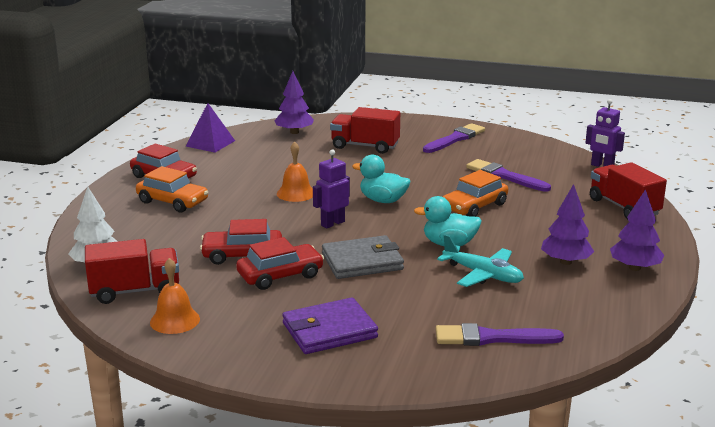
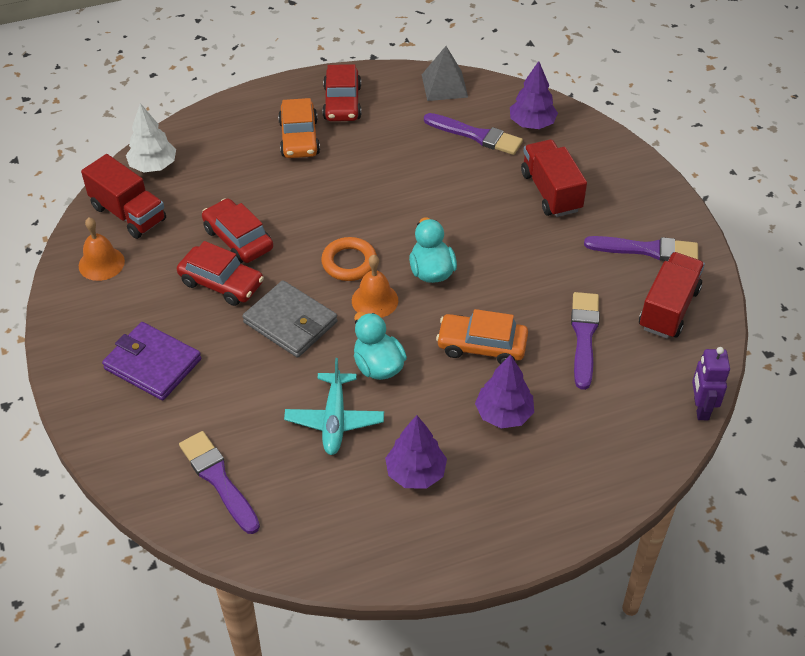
camera: 55 degrees right, 25 degrees up
(210, 143) = (444, 86): purple pyramid -> grey pyramid
(276, 149) = (476, 135): none -> purple brush
(296, 193) = (390, 204): orange bell -> orange bell (374, 300)
(332, 223) = (349, 262): purple robot -> orange ring
(624, 207) = (599, 472): red truck -> red truck (668, 308)
(634, 268) = (450, 536): purple tree -> purple tree (504, 414)

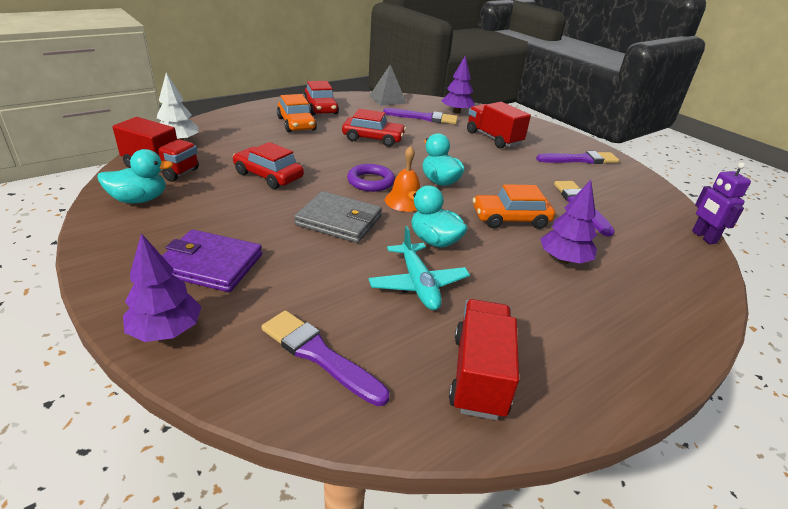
camera: 20 degrees left, 15 degrees down
(101, 263) = (139, 199): orange bell -> turquoise duck
(221, 283) = (263, 202): red car -> red car (373, 138)
(349, 262) = (370, 181): orange ring -> purple ring
(416, 473) = (522, 315): purple tree -> purple tree (166, 331)
(668, 308) = (623, 186): red truck -> red truck (479, 375)

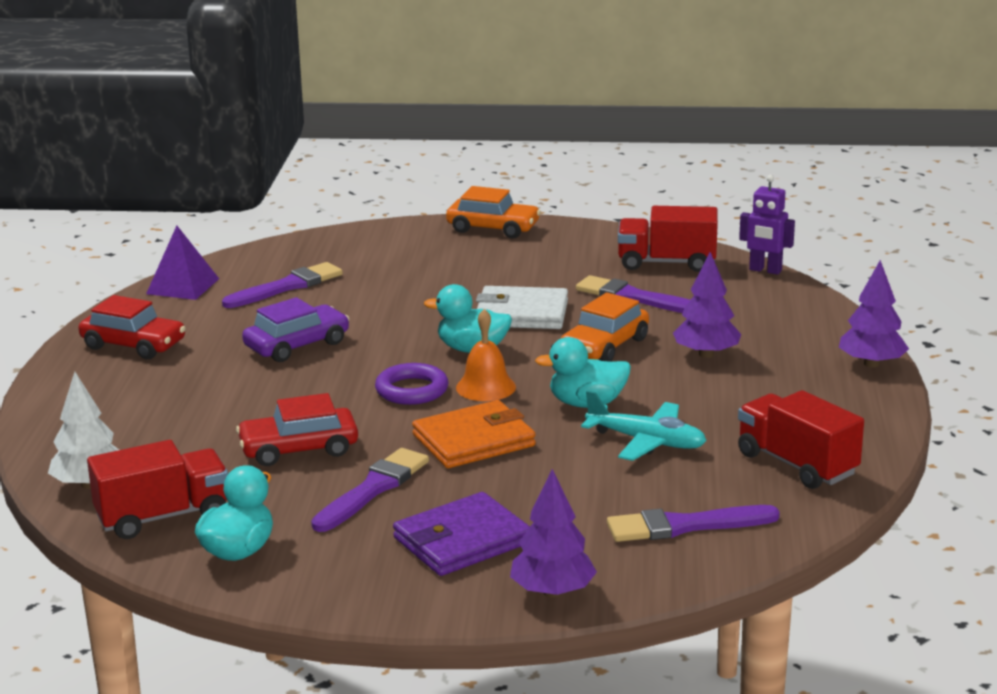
camera: 45 degrees left, 10 degrees down
(296, 124) = (163, 381): orange car -> orange car (493, 228)
(339, 221) = (473, 441): grey wallet -> orange wallet
(373, 138) = (297, 345): red car -> purple car
(387, 99) = (183, 286): grey pyramid -> purple pyramid
(456, 112) = (304, 257): purple tree -> purple tree (871, 364)
(493, 138) = (418, 270): red truck -> red truck (666, 263)
(501, 180) = (522, 313): none -> white wallet
(580, 159) = (546, 247): purple brush -> purple brush (373, 489)

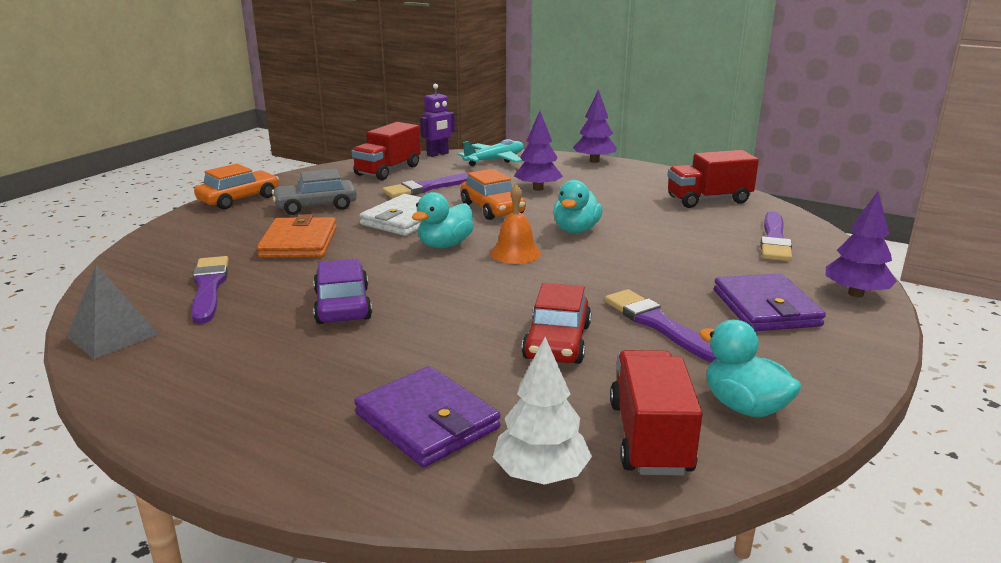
camera: 65 degrees left, 0 degrees up
(134, 345) = (215, 388): red car -> none
(135, 428) = (427, 421): none -> purple wallet
(183, 286) = (113, 335): purple pyramid -> grey pyramid
(412, 390) = (491, 278): purple ring -> none
(473, 441) = (602, 273): orange wallet -> orange wallet (299, 243)
(512, 265) = (316, 206): none -> grey car
(647, 442) = (649, 226): turquoise plane -> turquoise plane (495, 160)

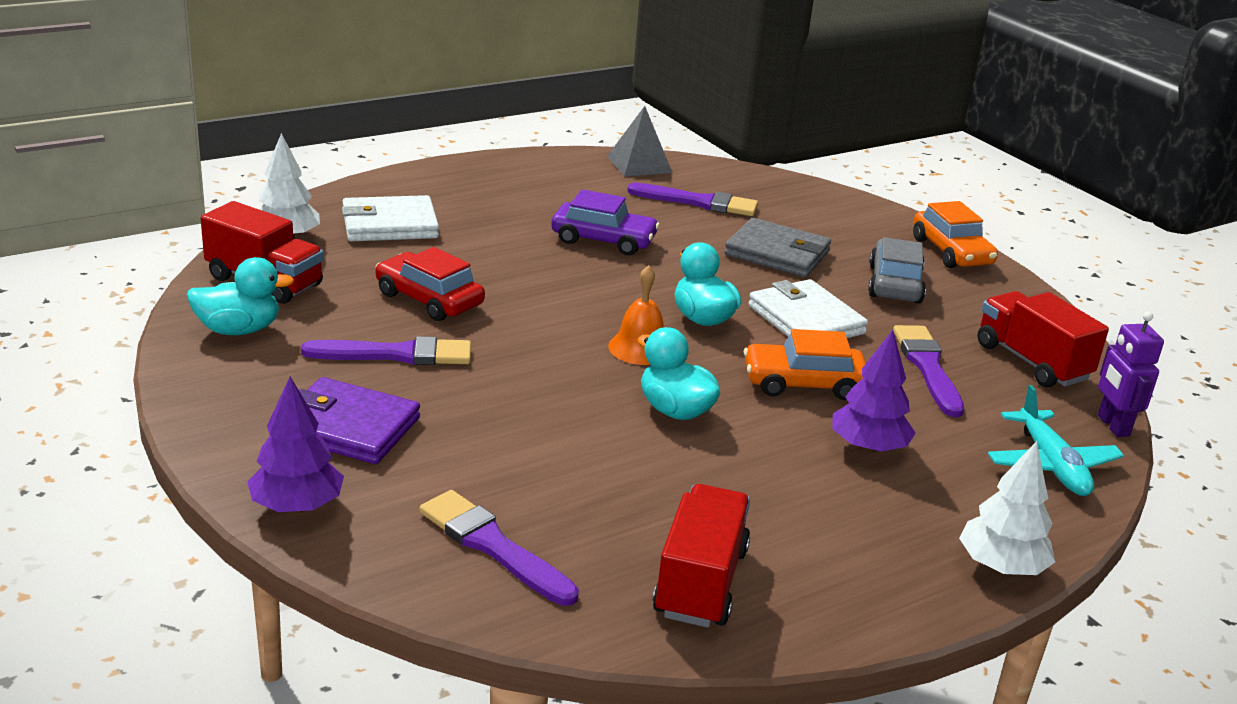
camera: 115 degrees right, 5 degrees up
(299, 243) = (777, 253): orange wallet -> grey wallet
(427, 421) = (390, 224): purple wallet -> white wallet
(594, 161) = (1001, 567): purple tree -> white tree

